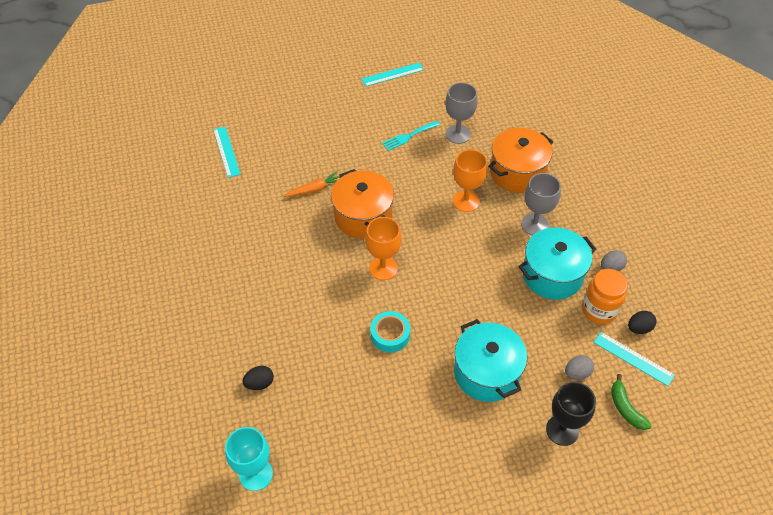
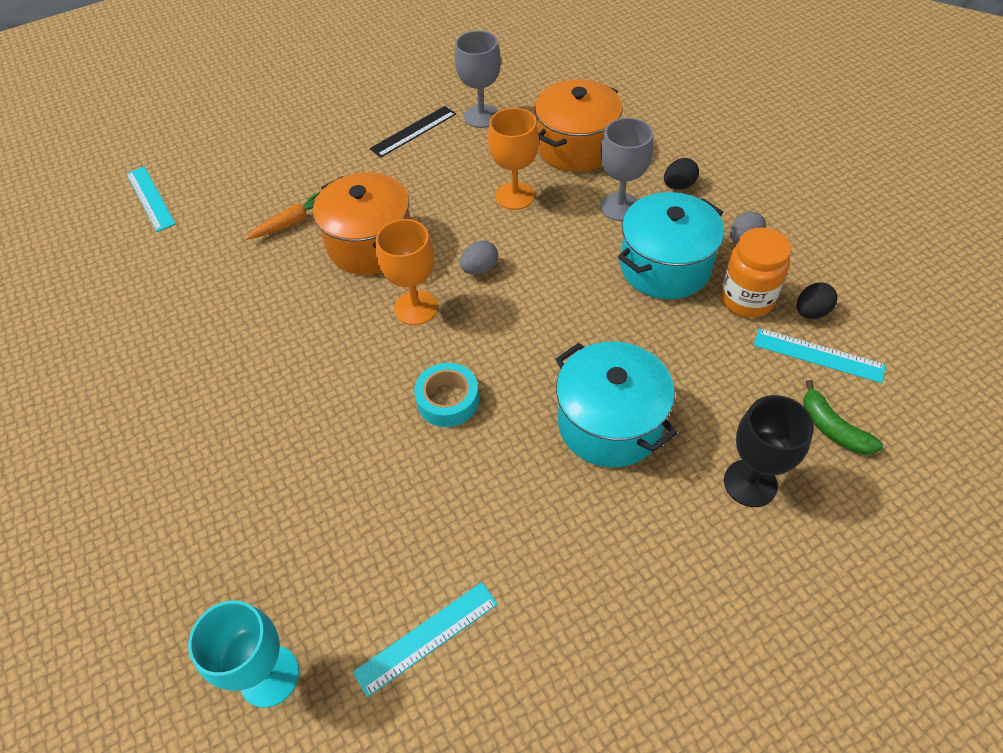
camera: 10 degrees left, 0 degrees up
(260, 383) = (252, 521): black egg -> black egg (678, 185)
(392, 74) = (374, 62): turquoise ruler -> turquoise ruler (426, 637)
(408, 136) = (413, 131): turquoise fork -> black ruler
(577, 373) = (744, 394): grey egg -> grey egg (480, 269)

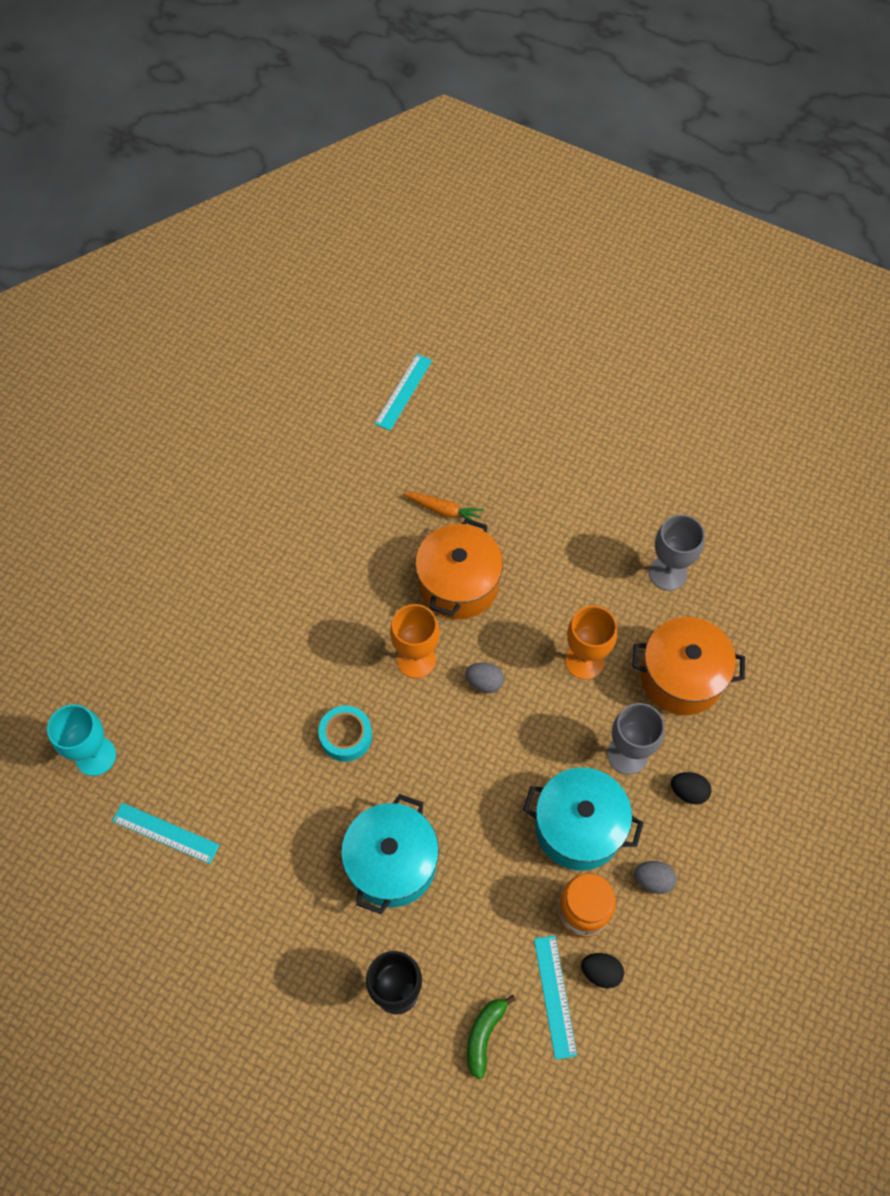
camera: 55 degrees right, 10 degrees up
(413, 131) = (609, 530): black ruler -> none

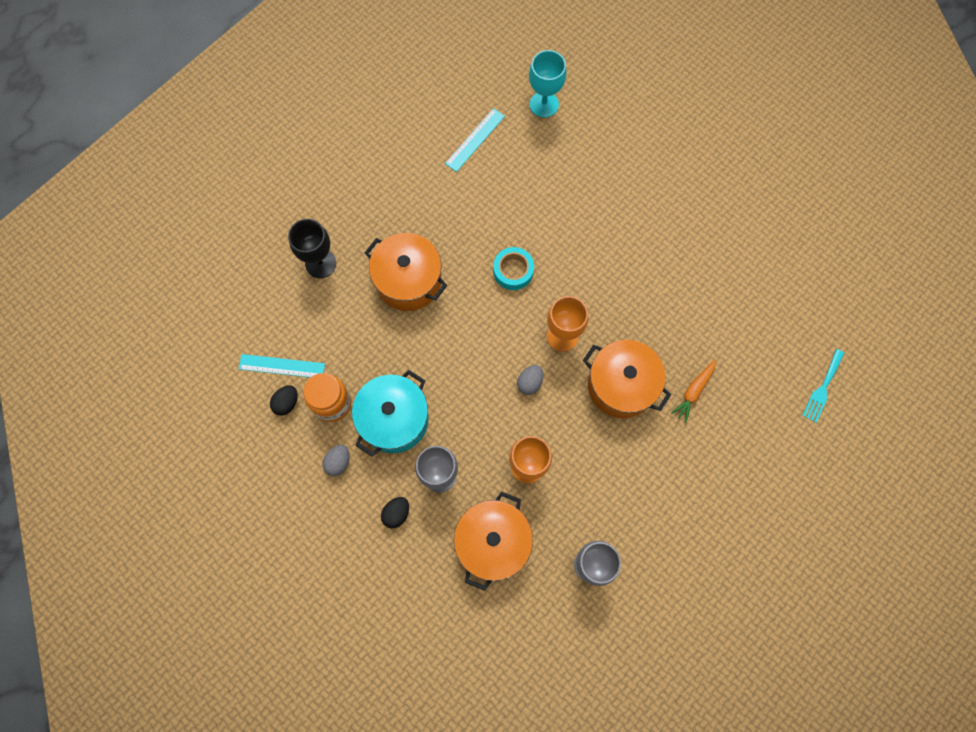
camera: 105 degrees right, 10 degrees up
(392, 863) = (408, 281): turquoise pot -> orange pot
(403, 392) = (822, 388): turquoise ruler -> turquoise fork
(484, 1035) = (273, 312): green banana -> none

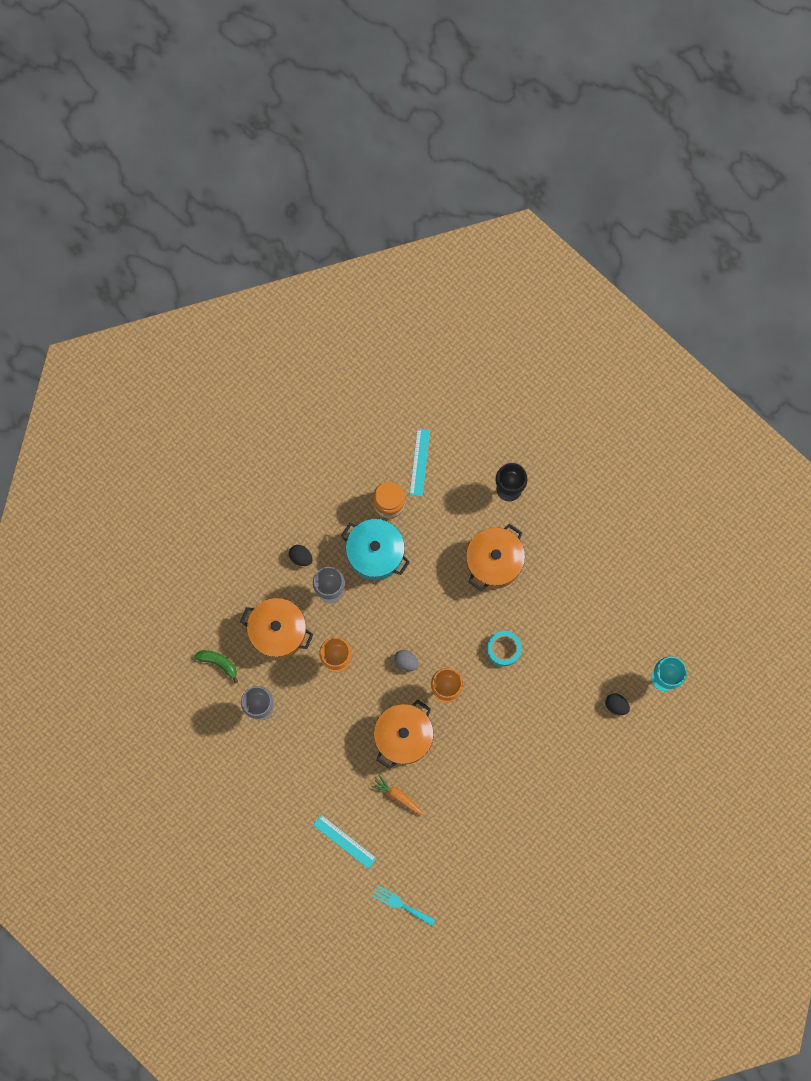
camera: 90 degrees right, 5 degrees up
(287, 403) = (389, 468): black egg -> black egg (616, 705)
(338, 462) = (341, 511): grey egg -> none
(475, 140) = (627, 616): turquoise ruler -> turquoise ruler (344, 841)
(534, 621) = (218, 663): none -> green banana

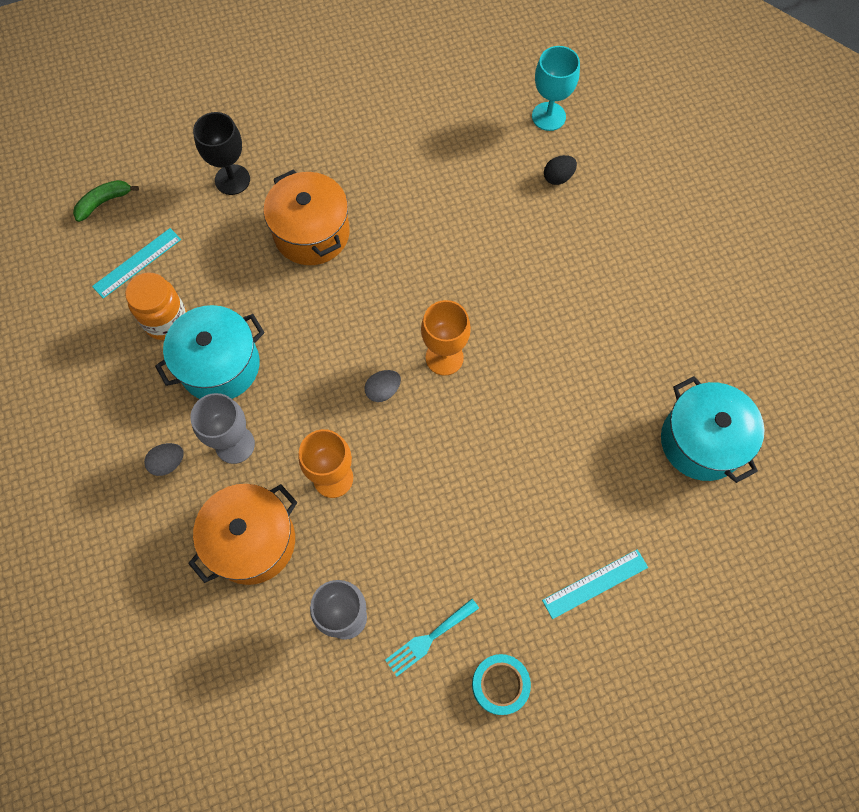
camera: 65 degrees left, 10 degrees down
(218, 663) = (250, 650): green banana -> green banana (104, 202)
(301, 557) = (168, 463): black egg -> grey egg
(398, 796) = (561, 481): orange carrot -> none
(401, 905) = (717, 545): turquoise fork -> turquoise fork (429, 639)
(403, 736) = (482, 438): orange pot -> none
(419, 462) = (137, 263): turquoise ruler -> turquoise ruler turned 75 degrees counterclockwise
(464, 872) = (701, 441): none -> turquoise pot
(503, 649) = (427, 269): turquoise tape -> turquoise tape (500, 685)

